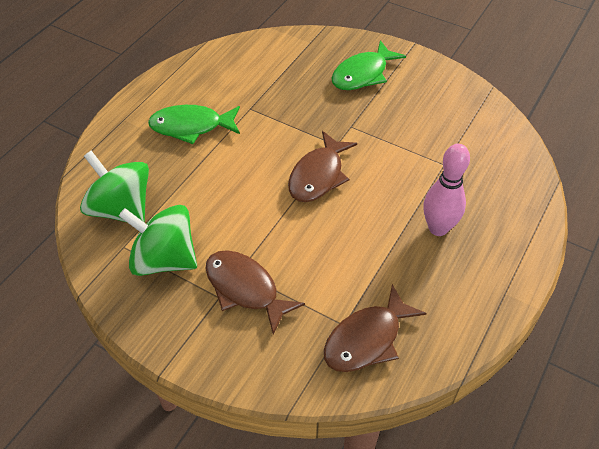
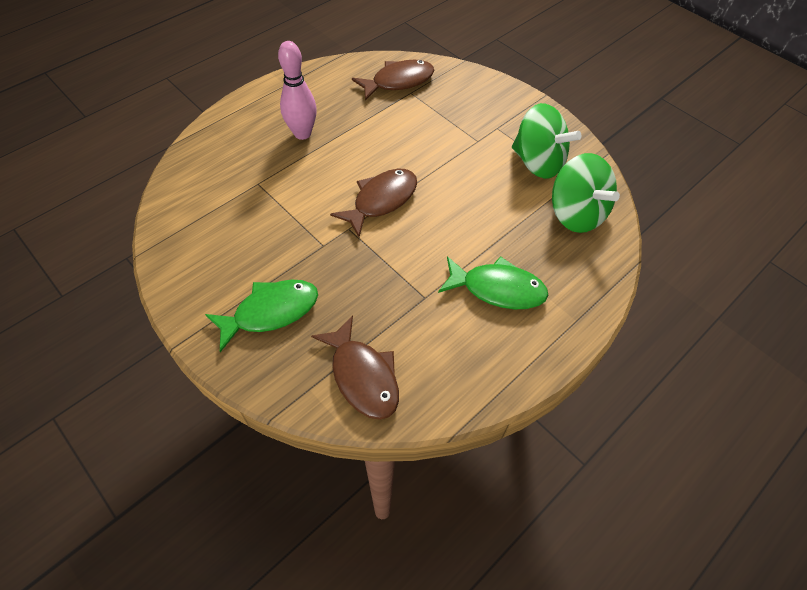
camera: 165 degrees left, 5 degrees up
(245, 289) = (475, 128): brown fish -> brown fish (363, 376)

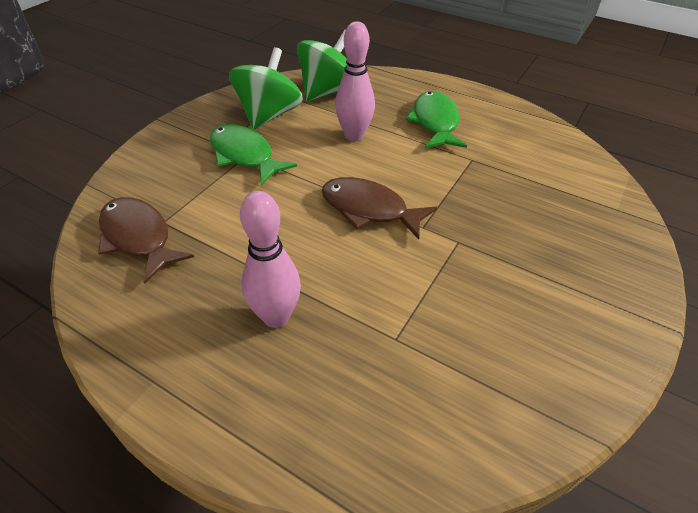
camera: 105 degrees left, 10 degrees down
(271, 312) = (569, 259): green fish -> green fish (244, 155)
(363, 376) = (576, 180): brown fish -> none
(488, 216) = (354, 136): none -> pink bowling pin

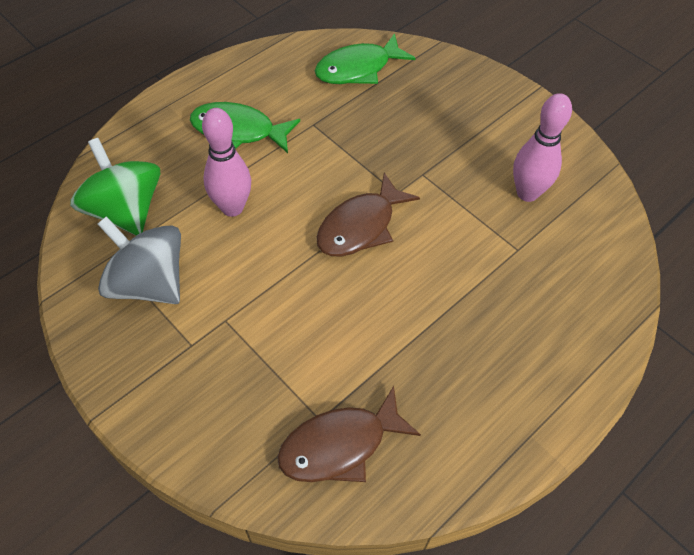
camera: 75 degrees left, 10 degrees up
(244, 155) = (226, 322): green fish -> green fish (358, 69)
(269, 115) = (148, 283): green spinning top -> grey spinning top
(276, 317) = (479, 329): pink bowling pin -> pink bowling pin (527, 193)

